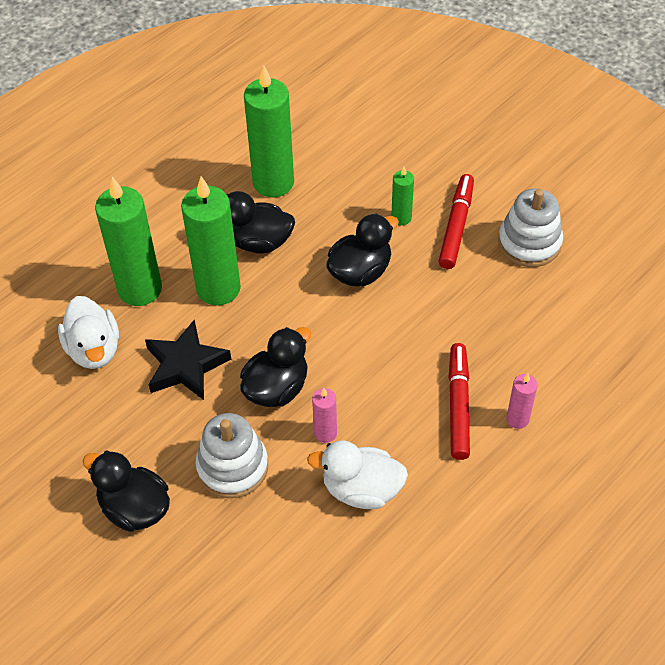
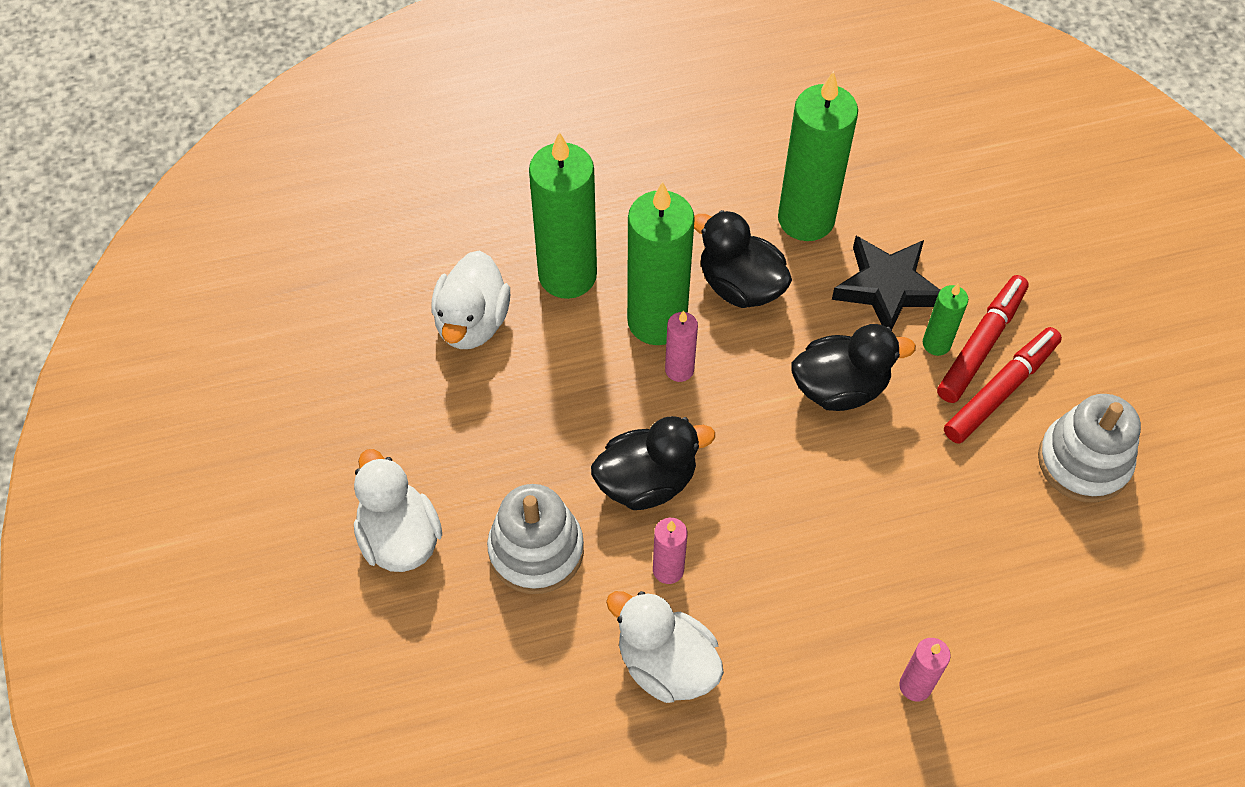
camera: 30 degrees right, 5 degrees up
(135, 508) = (399, 537): black duck -> white duck
(186, 365) = (561, 396): black star -> black star (887, 288)
(252, 310) = (679, 370): none -> pink candle
(458, 405) = (851, 625): red marker -> red marker (981, 344)

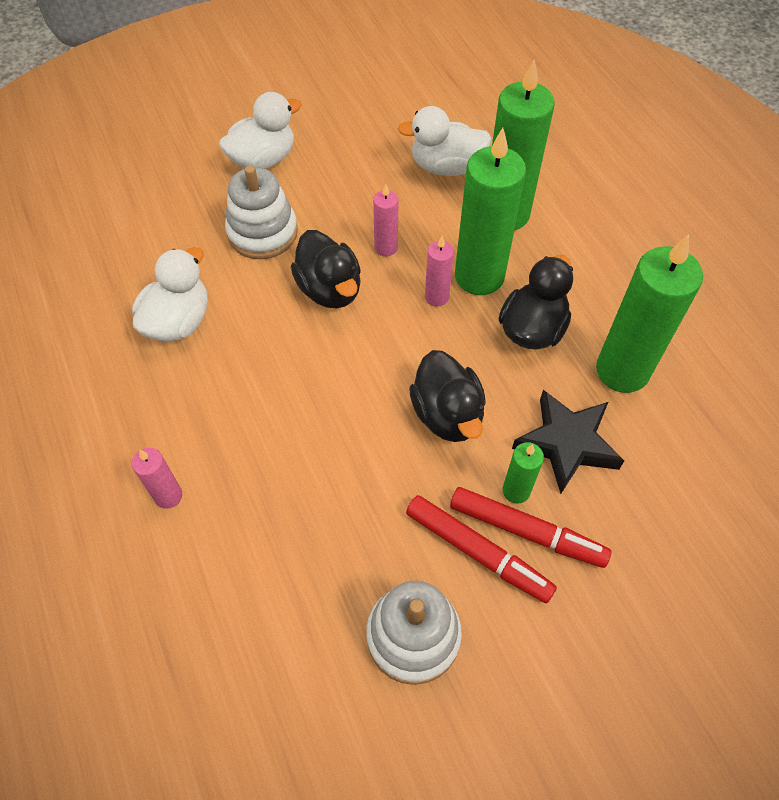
camera: 80 degrees right, 0 degrees up
(668, 570) = (256, 313): pink candle -> pink candle (386, 247)

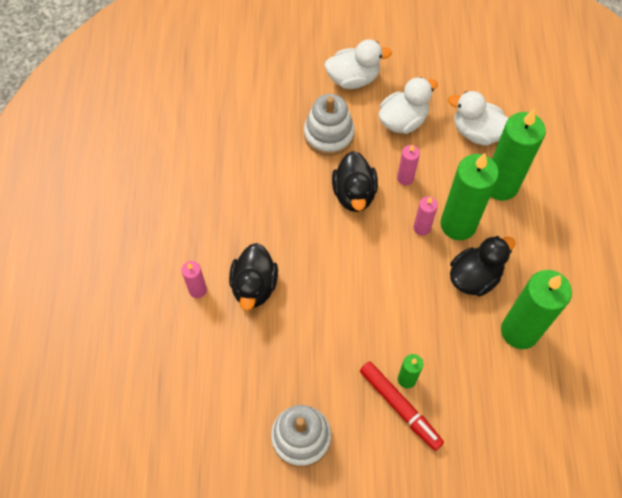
camera: 25 degrees right, 5 degrees up
(178, 321) = (249, 177): white duck -> white duck (403, 120)
(447, 414) = (388, 311): black duck -> black duck (254, 286)
(478, 552) = (364, 406): red marker -> none
(567, 444) = (455, 364): black star -> none

